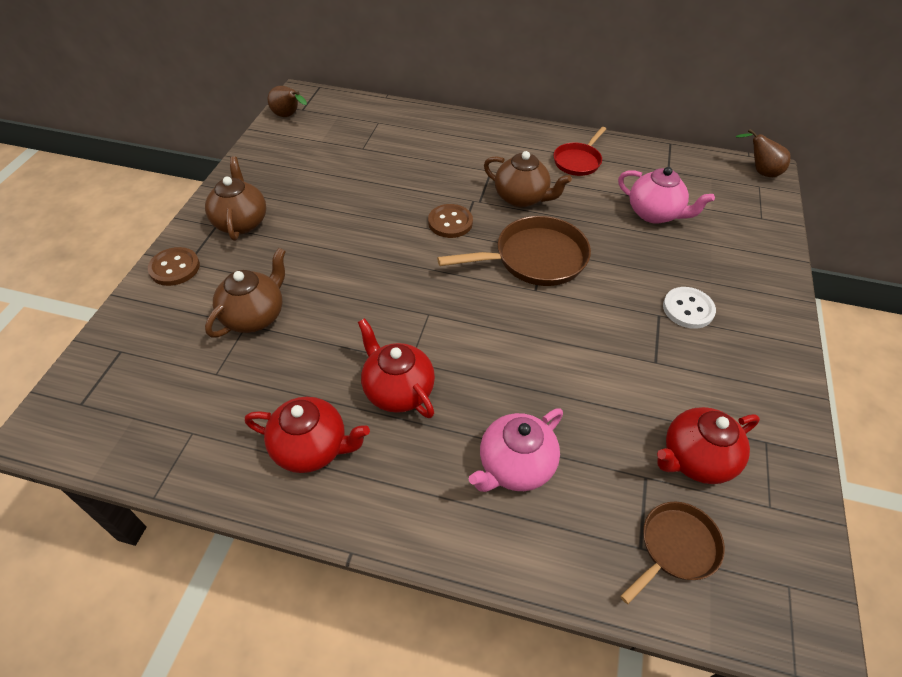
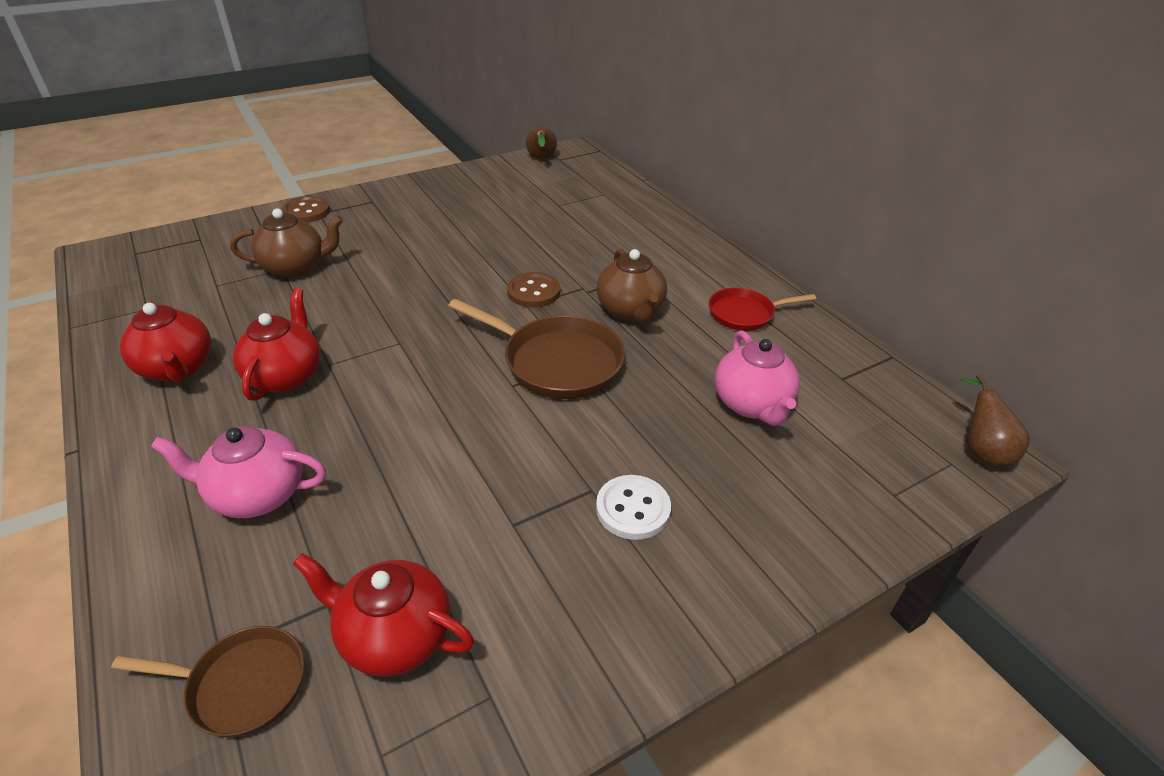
camera: 45 degrees right, 10 degrees down
(241, 222) = (390, 207): brown teapot -> none

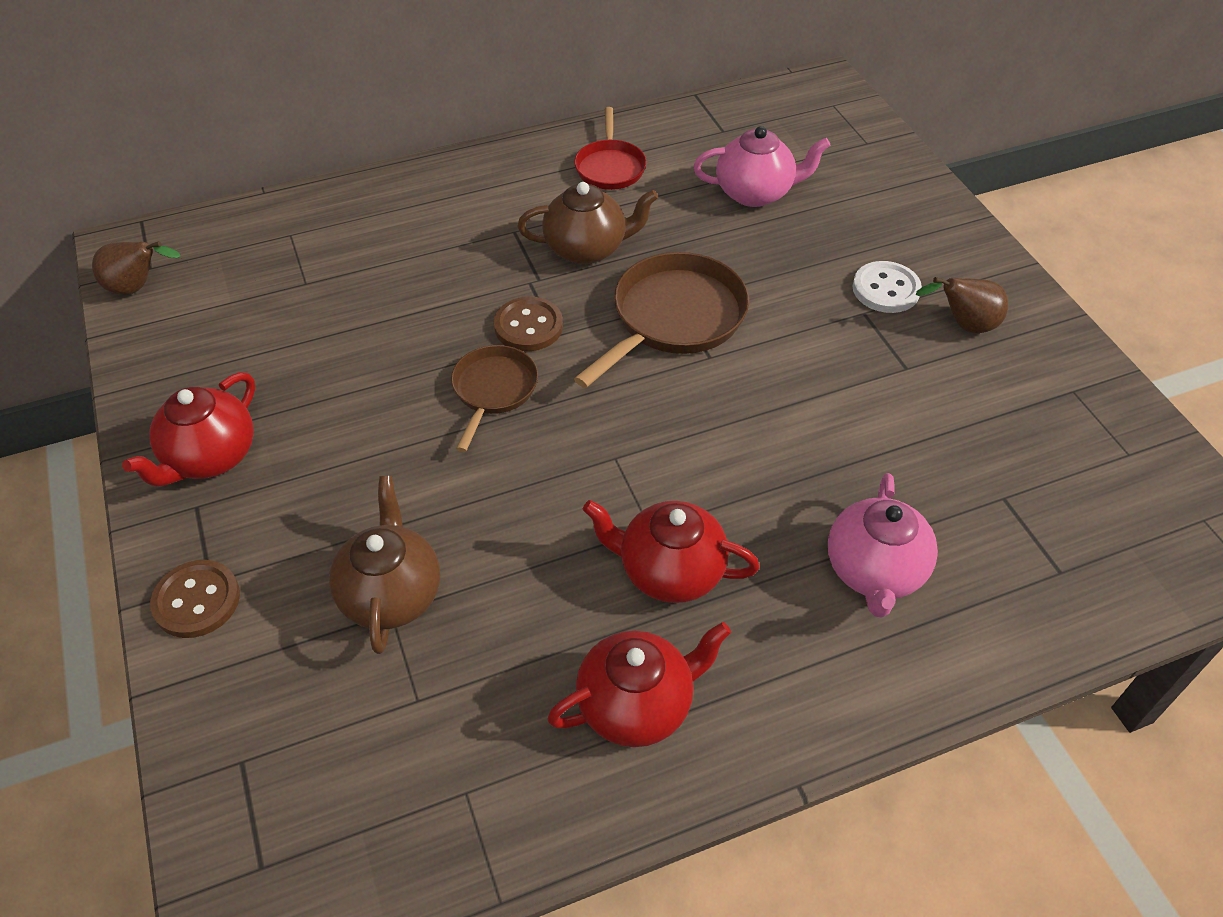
camera: 80 degrees left, 10 degrees up
(240, 685) = (1089, 550): brown pan -> brown pan (493, 391)
(394, 636) = (1030, 449): red teapot -> red teapot (210, 457)
(981, 451) = (819, 86): brown pear -> brown pear (963, 325)

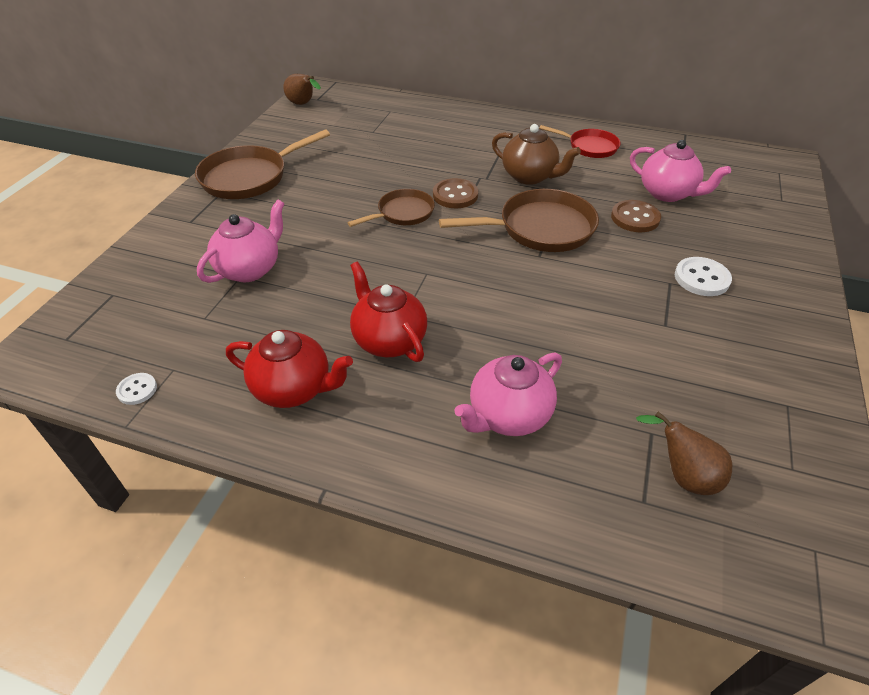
camera: 40 degrees right, 5 degrees down
(197, 600) = (176, 225): brown button -> brown button (635, 218)
(210, 457) = (250, 177): red teapot -> brown pan
(391, 594) = (250, 269): brown teapot -> pink teapot
(454, 851) = (137, 390): none -> white button
(610, 167) = (589, 147): red pan -> red pan turned 105 degrees counterclockwise
(963, 325) = (739, 324): brown pear -> brown pear (683, 475)

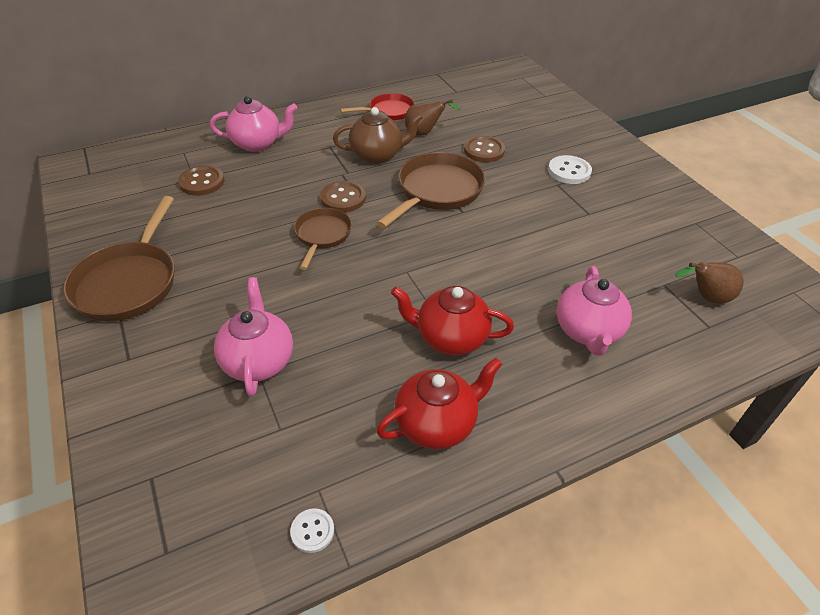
camera: 45 degrees left, 0 degrees up
(303, 104) = (80, 185): brown pear -> brown pear (424, 133)
(374, 136) = (202, 182): none -> brown button
(667, 193) = (480, 123): pink teapot -> pink teapot (257, 143)

